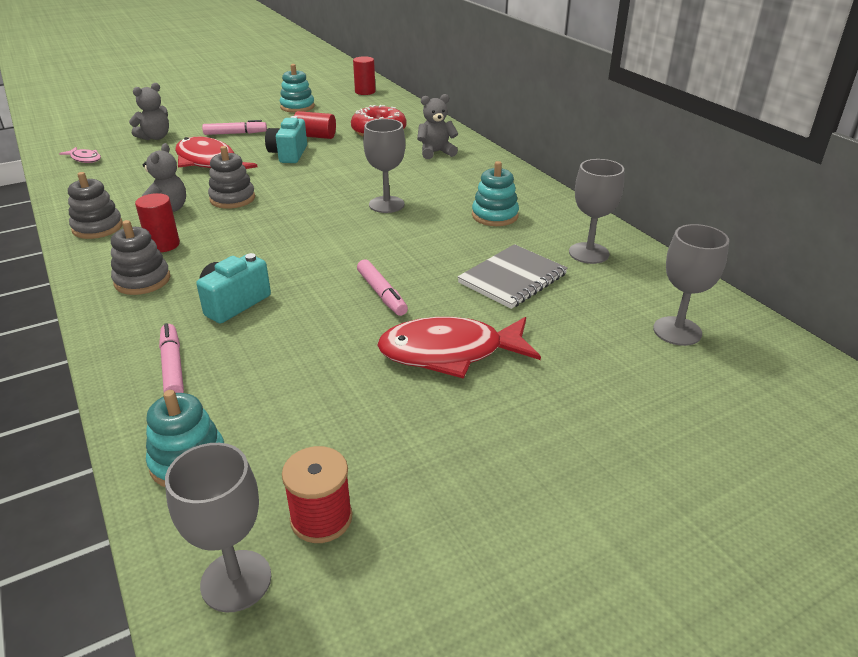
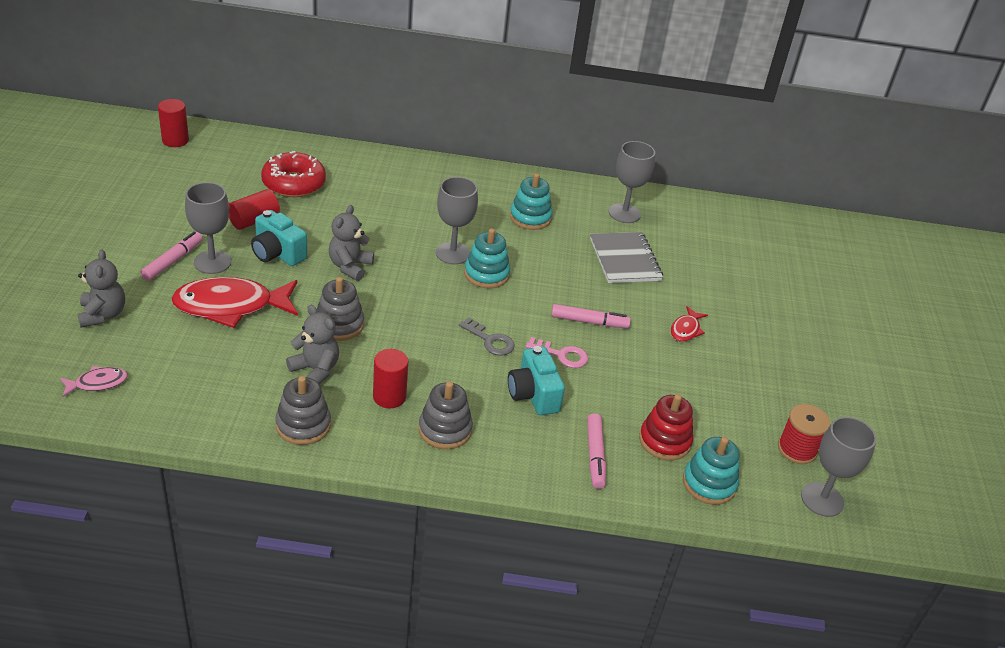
camera: 60 degrees left, 5 degrees up
(173, 367) = (595, 455): pink marker -> pink marker turned 105 degrees counterclockwise
(237, 403) = (664, 441): none -> red stacking toy
(288, 258) = (490, 340): none -> grey key
(297, 107) = (154, 195): turquoise stacking toy -> turquoise stacking toy (486, 274)
(311, 297) = (562, 355): none -> pink key
(436, 152) = (383, 181): grey teddy bear -> grey teddy bear (350, 266)
(450, 352) = (686, 330): red fish -> red fish, size x0.47
(677, 331) = (738, 239): grey goblet -> grey goblet (212, 262)

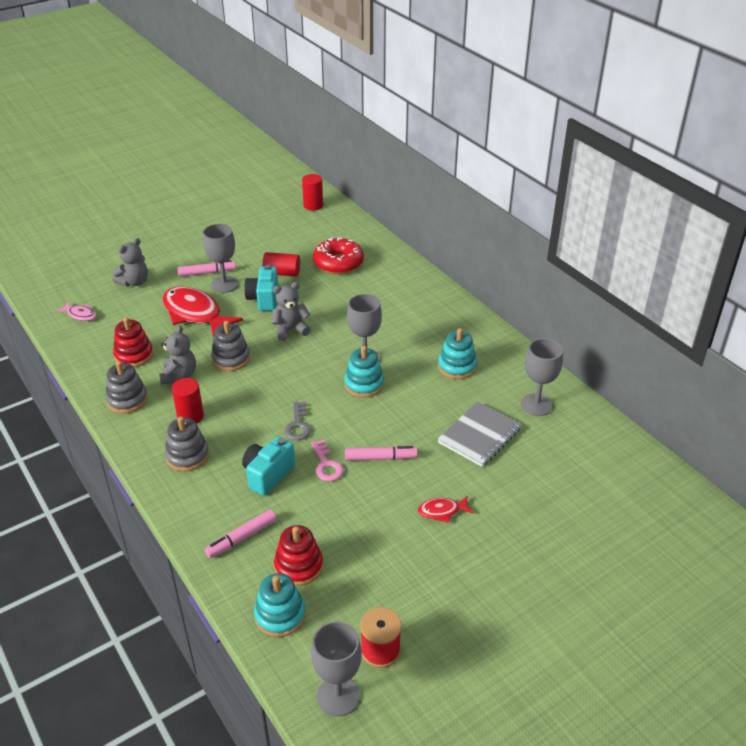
camera: 55 degrees right, 0 degrees up
(235, 382) = (134, 355): none -> red stacking toy
(589, 322) = (380, 458): pink marker -> pink marker turned 60 degrees counterclockwise

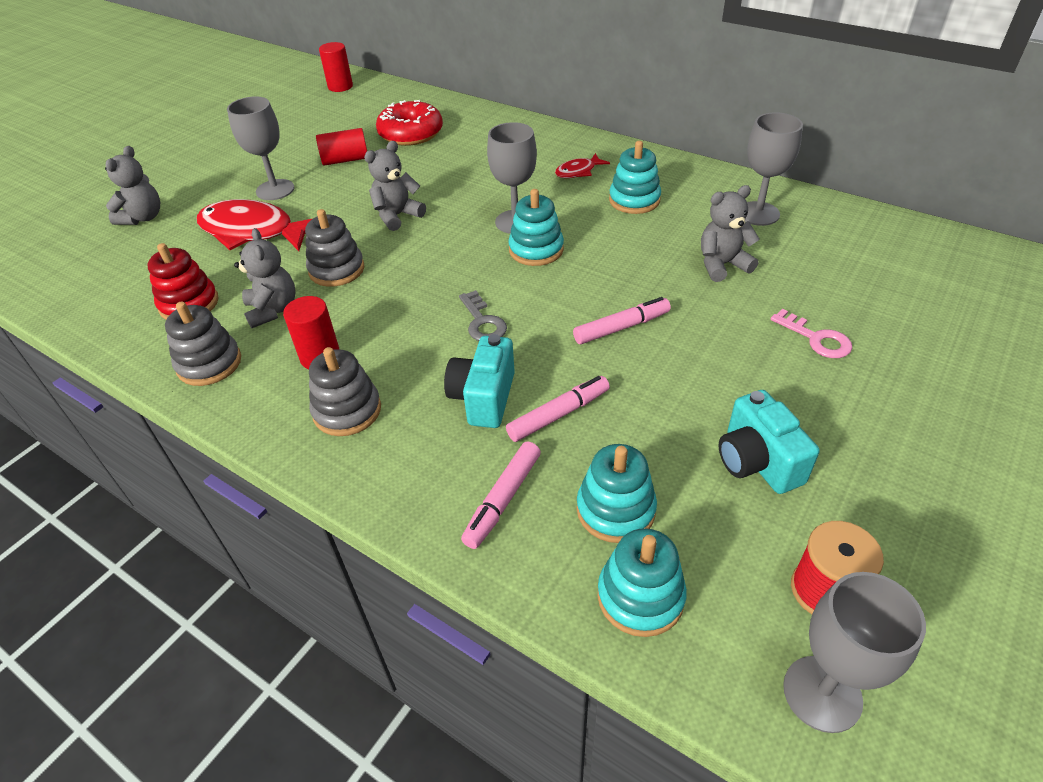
camera: 20 degrees left, 5 degrees up
(80, 315) = (79, 276): pink fish -> none
(207, 273) = (243, 183): pink marker -> pink marker (558, 414)
(264, 299) = (339, 192): turquoise camera -> turquoise camera (757, 461)
(298, 566) = (615, 510): red stacking toy -> turquoise stacking toy
(326, 465) = (557, 359): pink key -> pink key (816, 339)
(442, 511) = (750, 366): red fish -> red fish (578, 171)
(479, 436) = (722, 265): grey notebook -> grey teddy bear

